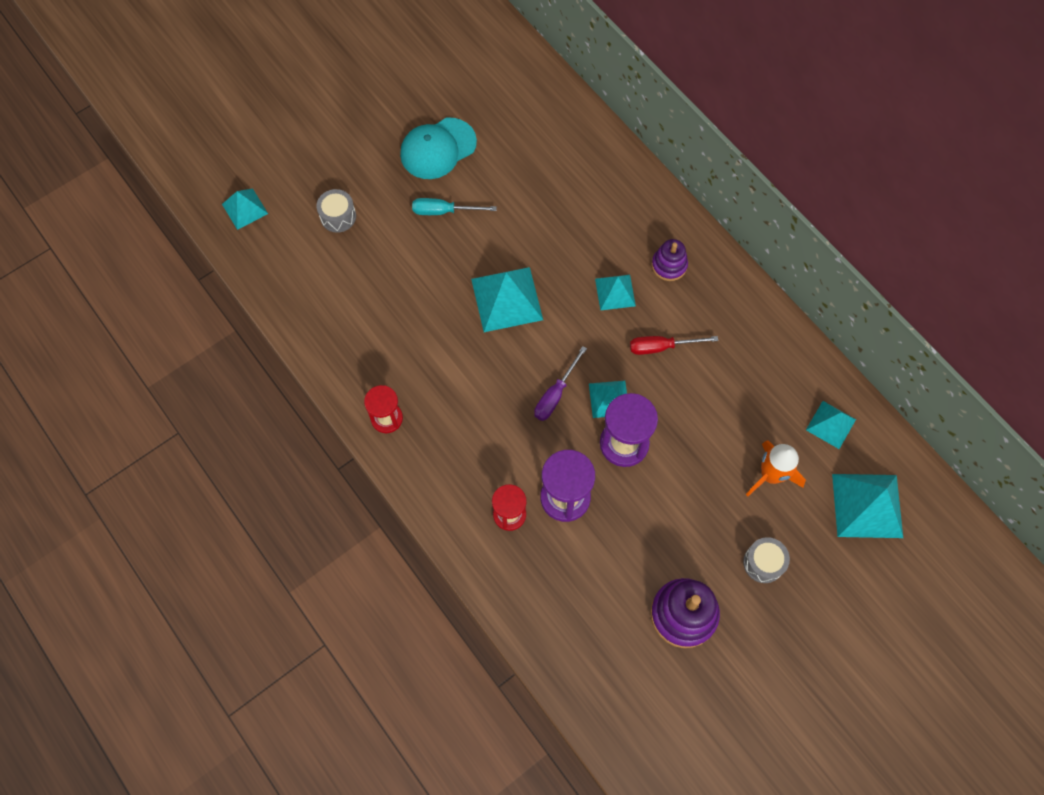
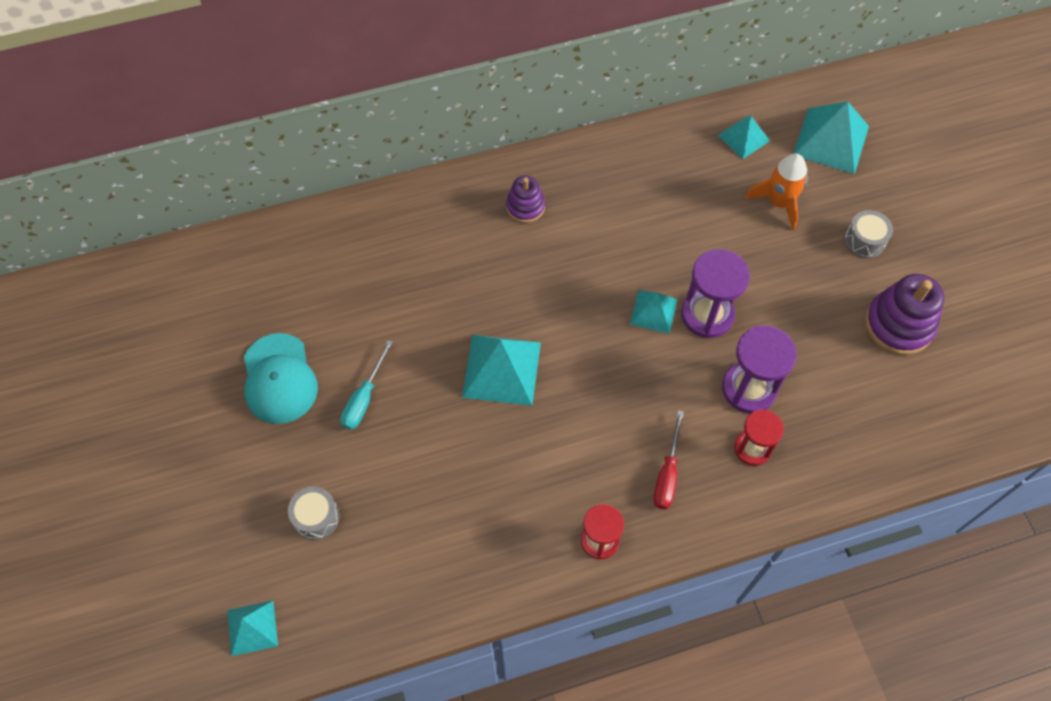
camera: 70 degrees left, 5 degrees down
(555, 394) = (631, 359): purple screwdriver -> none
(615, 292) = (535, 265): turquoise pyramid -> none
(661, 347) = (613, 245): red screwdriver -> red screwdriver (667, 474)

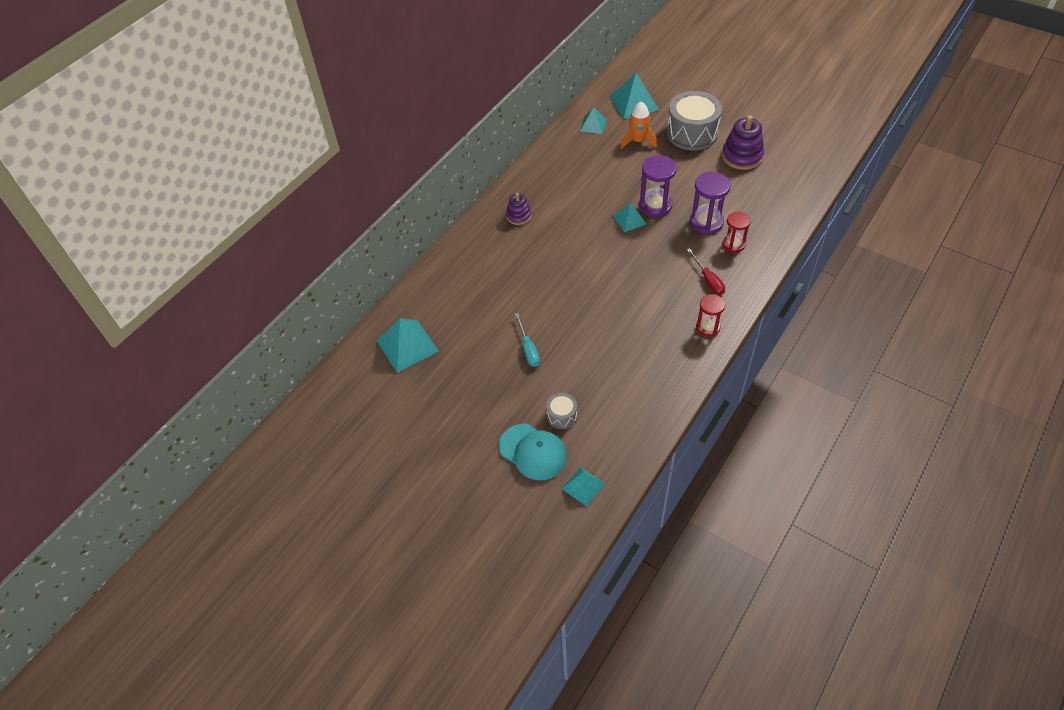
camera: 35 degrees left, 10 degrees down
(279, 379) = (473, 371): turquoise cap -> turquoise cap (533, 452)
(501, 369) = (583, 290): turquoise pyramid -> turquoise pyramid (407, 346)
(864, 241) = (692, 133): grey drum -> grey drum, size x2.11

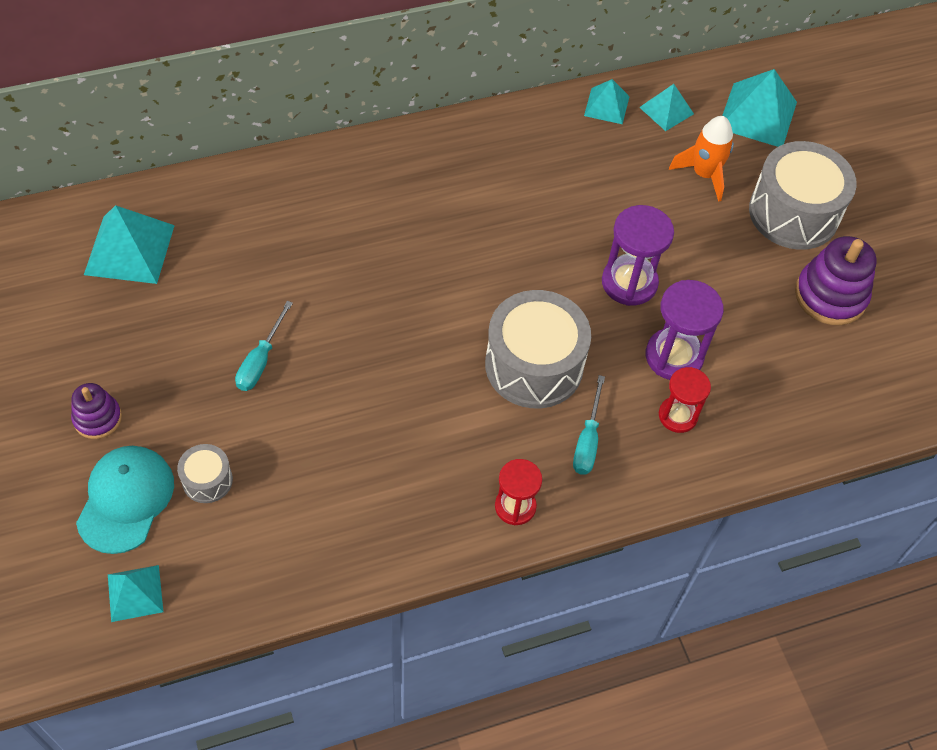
camera: 30 degrees right, 5 degrees up
(519, 216) = (436, 173): purple stacking toy -> purple stacking toy (97, 418)
(533, 452) = (126, 500): turquoise cap -> turquoise cap turned 150 degrees counterclockwise
(629, 220) = (572, 278): turquoise pyramid -> turquoise pyramid (606, 106)
(652, 266) = (534, 365): none -> grey drum
(708, 280) = (587, 440): red screwdriver -> turquoise screwdriver

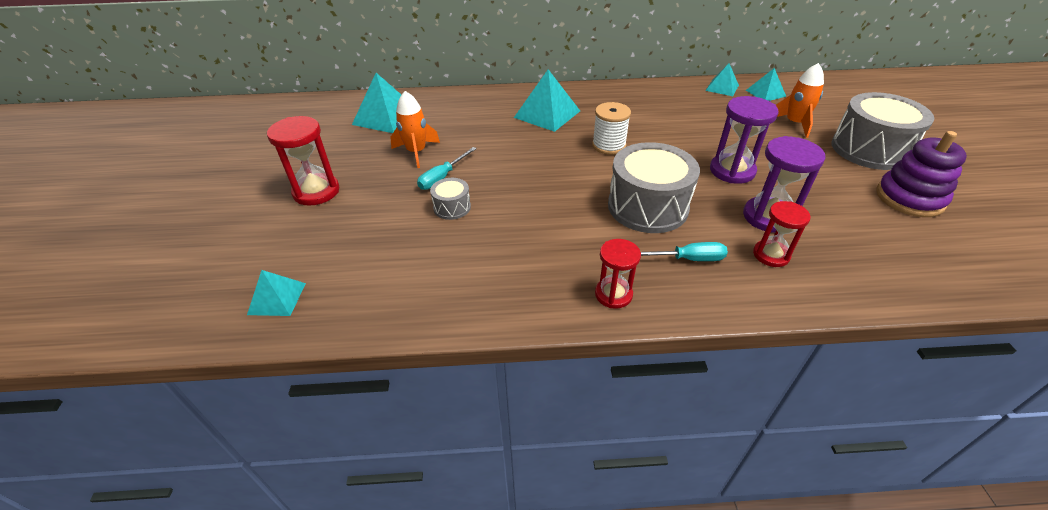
camera: 20 degrees right, 15 degrees down
(97, 418) = (316, 192): purple stacking toy -> red hourglass
(126, 500) = (307, 239): turquoise cap -> none
(206, 318) = (416, 152): none -> orange rocket
(207, 480) = (371, 237): grey drum -> grey drum (452, 207)
(468, 259) = (609, 145): none -> white spool
(587, 440) = (686, 259): turquoise screwdriver -> turquoise screwdriver turned 120 degrees counterclockwise
(757, 115) = (835, 101): turquoise pyramid -> turquoise pyramid (547, 114)

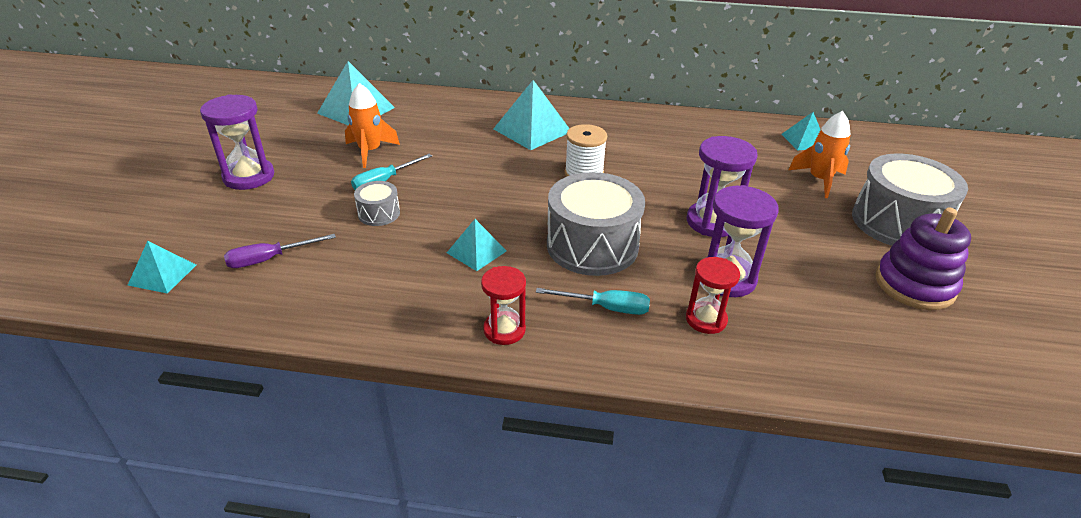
camera: 10 degrees right, 5 degrees down
(316, 192) = (249, 177): red hourglass -> purple hourglass
(373, 266) = (270, 259): none -> purple screwdriver
(722, 87) = (754, 127): turquoise pyramid -> turquoise pyramid (476, 251)

